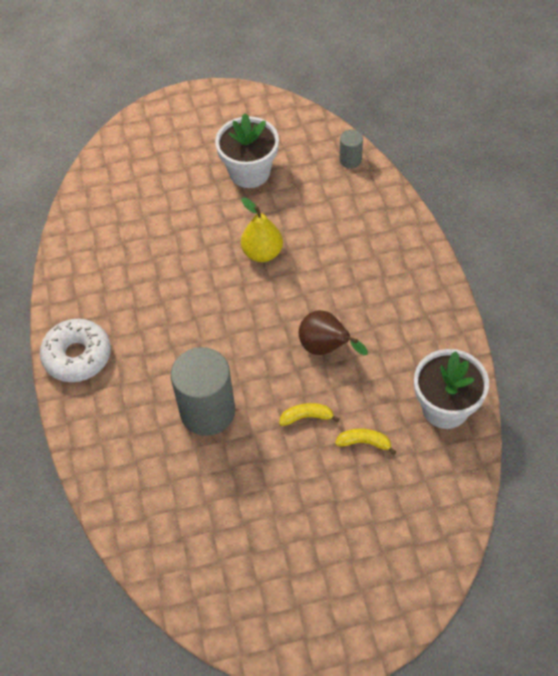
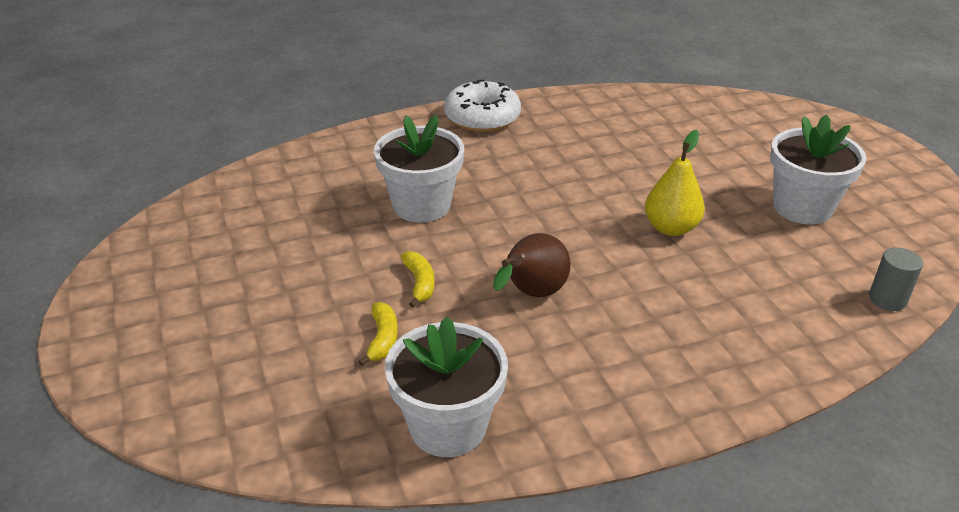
camera: 80 degrees right, 20 degrees down
(207, 411) = (421, 205): grey cylinder -> white flower pot

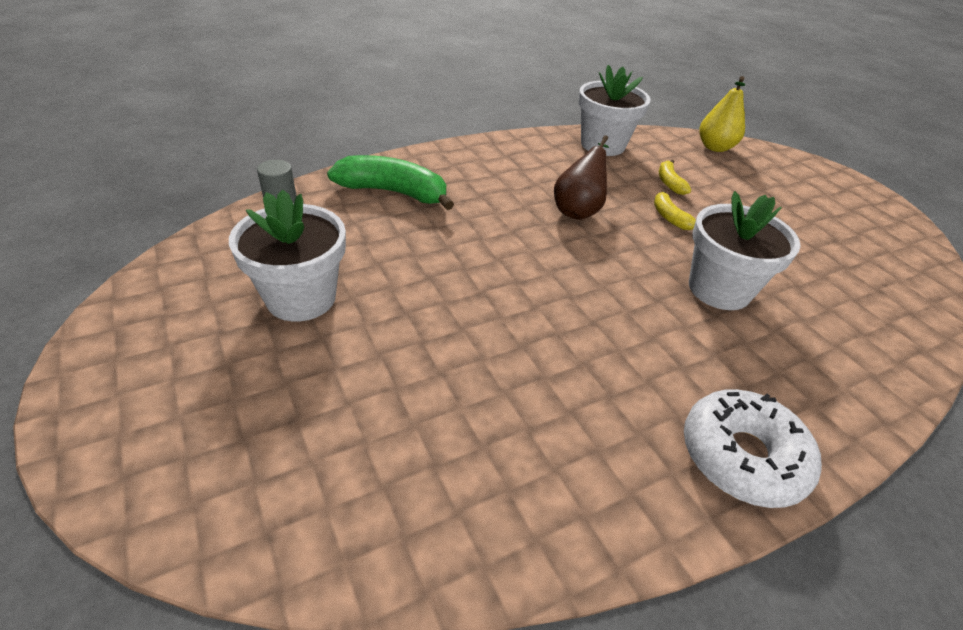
camera: 170 degrees right, 5 degrees up
(670, 228) = (458, 269): yellow pear -> yellow pear (715, 147)
(767, 322) = (393, 192): none -> green banana

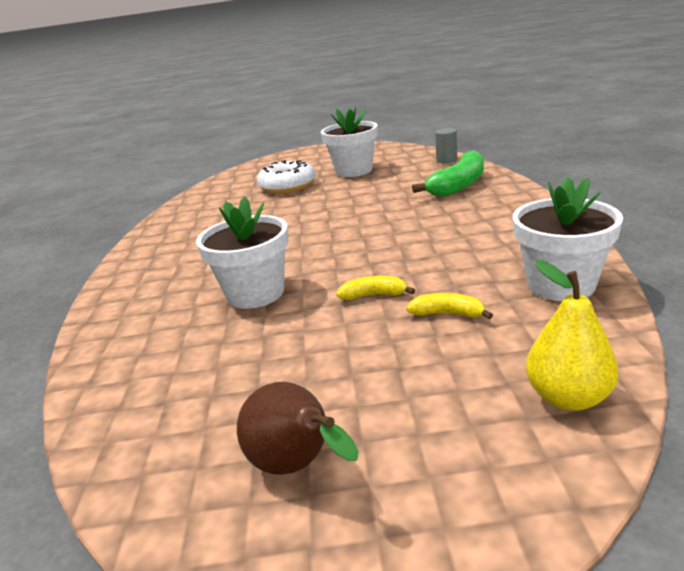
camera: 120 degrees right, 15 degrees down
(578, 210) = (407, 249): brown pear -> brown pear (298, 466)
(742, 456) = (141, 262): white donut -> white donut (287, 186)

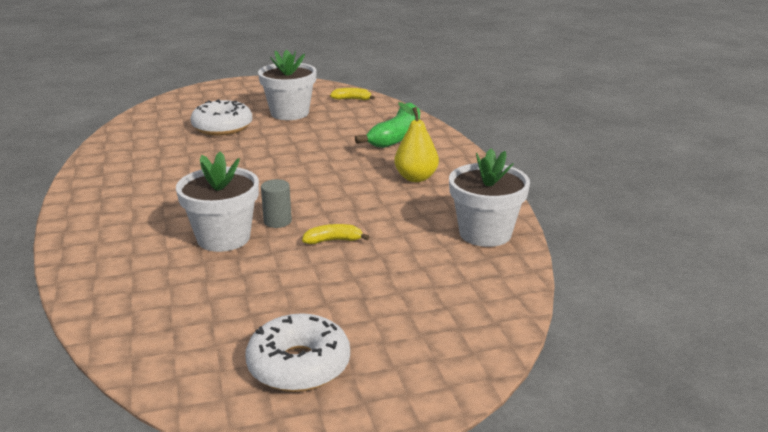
camera: 15 degrees left, 0 degrees up
(298, 466) = (299, 365): brown pear -> white donut
(446, 160) = (383, 108): grey cylinder -> grey cylinder (277, 221)
(448, 314) = (397, 256): yellow banana -> yellow banana (352, 99)
(568, 397) = (487, 315): yellow pear -> yellow pear (416, 178)

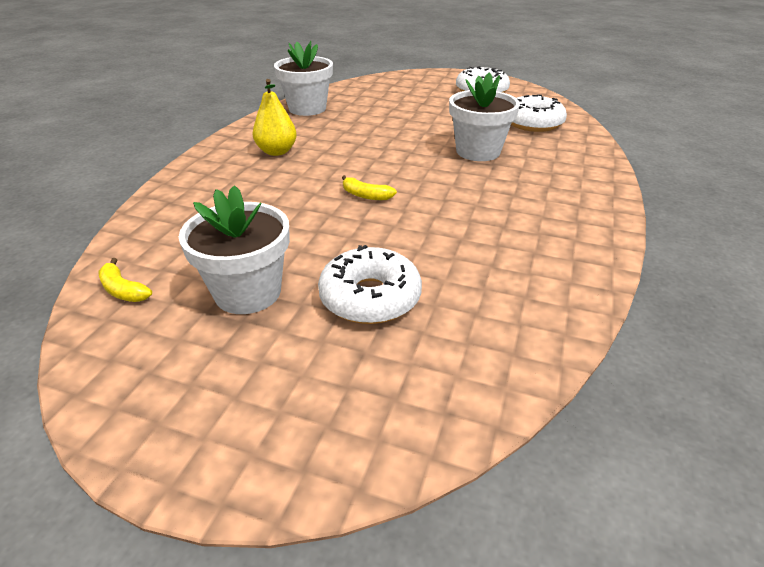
camera: 145 degrees left, 10 degrees up
(175, 309) = (533, 123): none -> white donut
(277, 221) = (427, 151): grey cylinder -> none
(333, 240) = (403, 129): yellow banana -> yellow banana (366, 195)
(397, 136) = (206, 198): green banana -> none

